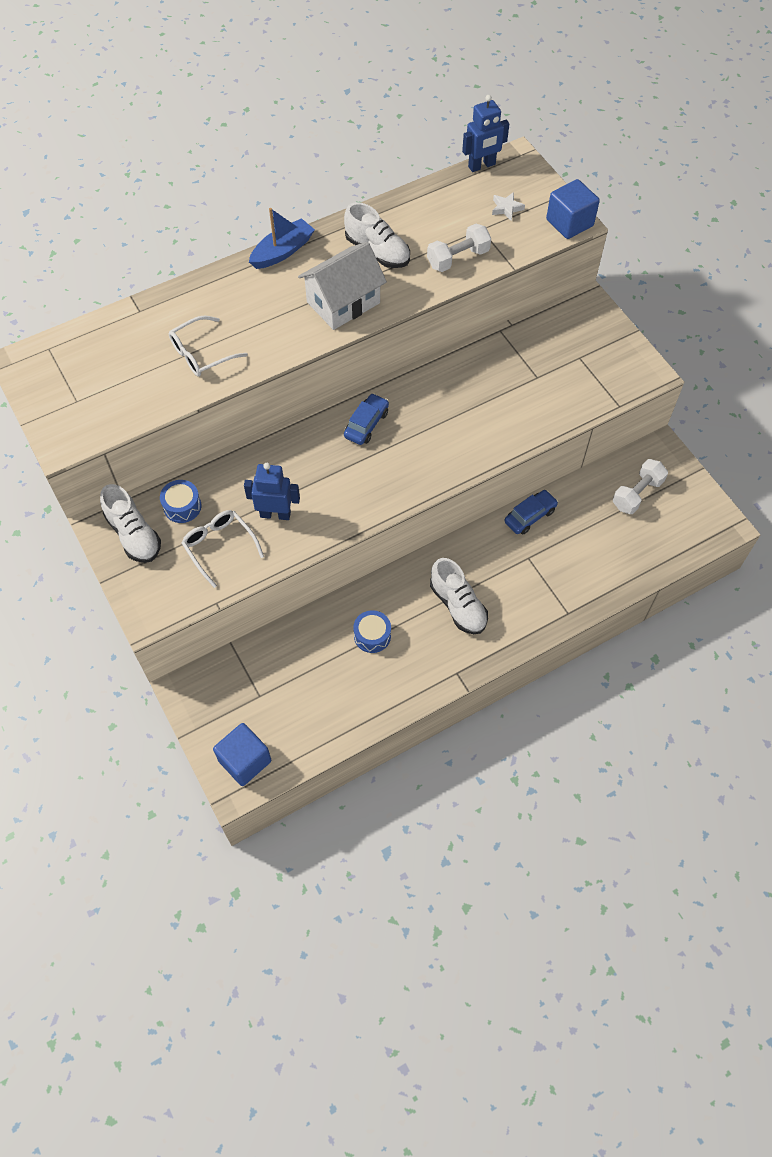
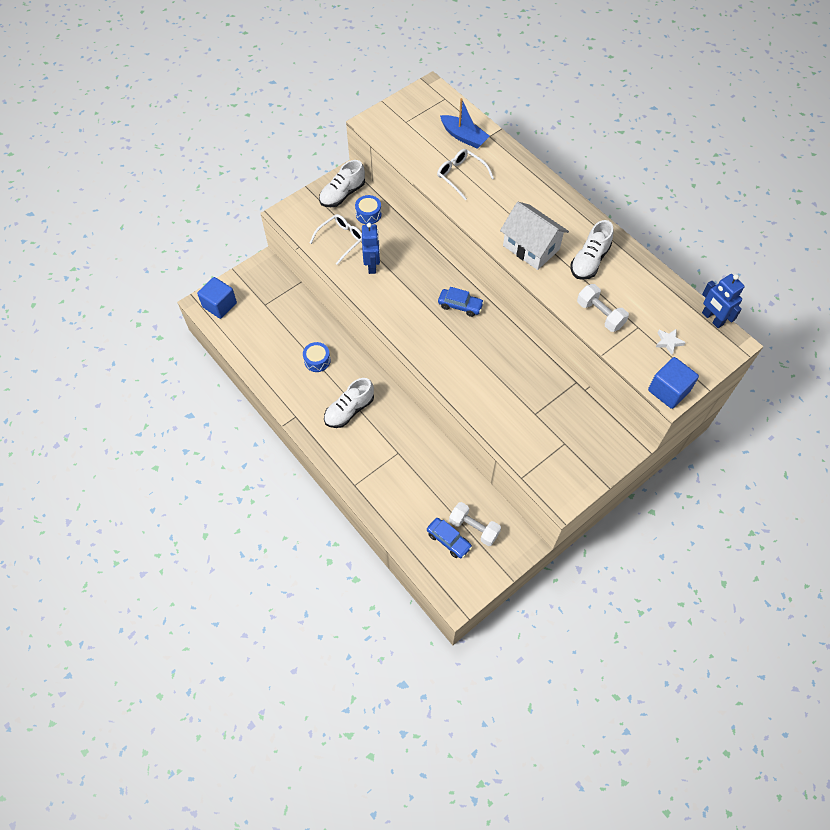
camera: 80 degrees right, 0 degrees up
(282, 251) = (570, 203): blue boat -> blue boat (464, 137)
(530, 516) = (435, 450): blue car -> blue car (448, 540)

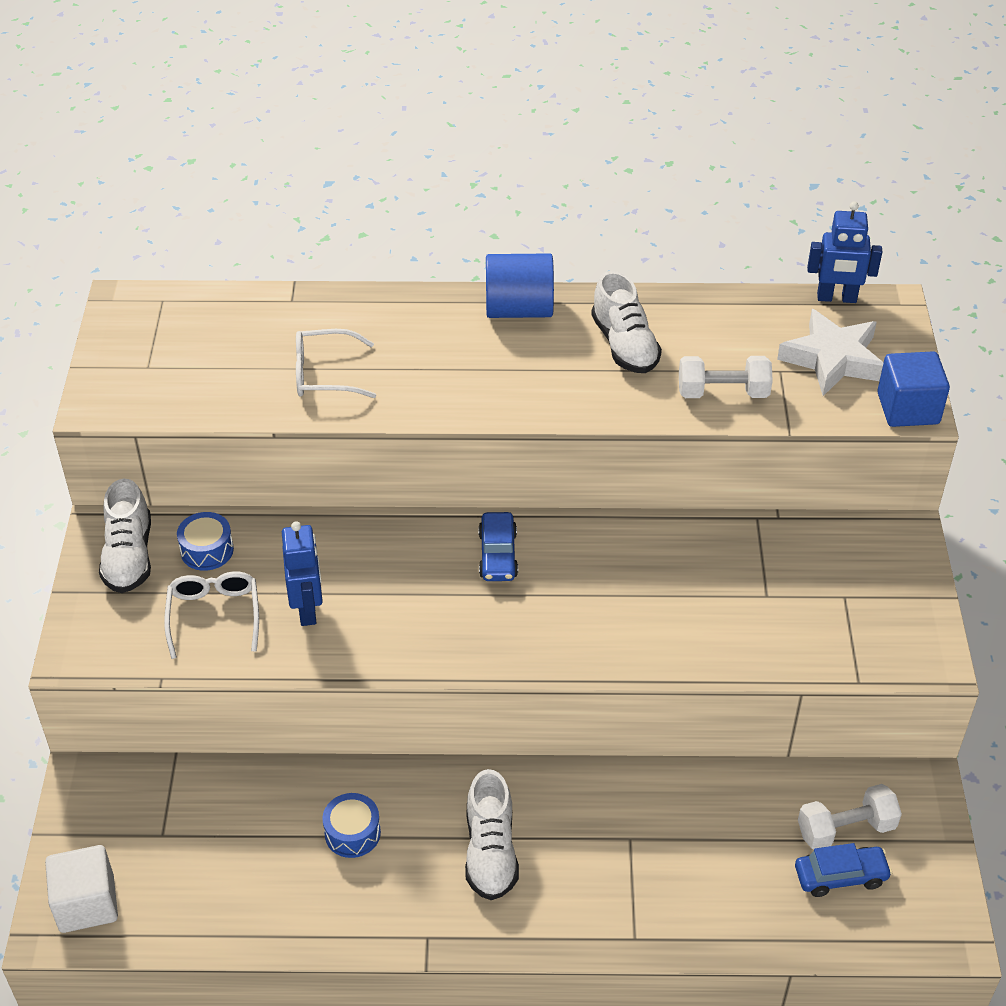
camera: 50 degrees left, 15 degrees down
(220, 305) = (87, 903): blue cube -> white cube
(372, 265) = (307, 609): blue robot -> blue robot turned 45 degrees clockwise
(460, 305) = (498, 555): blue car -> blue car turned 120 degrees clockwise
(464, 137) = (259, 326): blue boat -> none
(531, 247) = (537, 386): white house -> none
(569, 210) = (519, 309): none -> blue cylinder
(668, 342) = (832, 359): white star -> white star, size x2.16

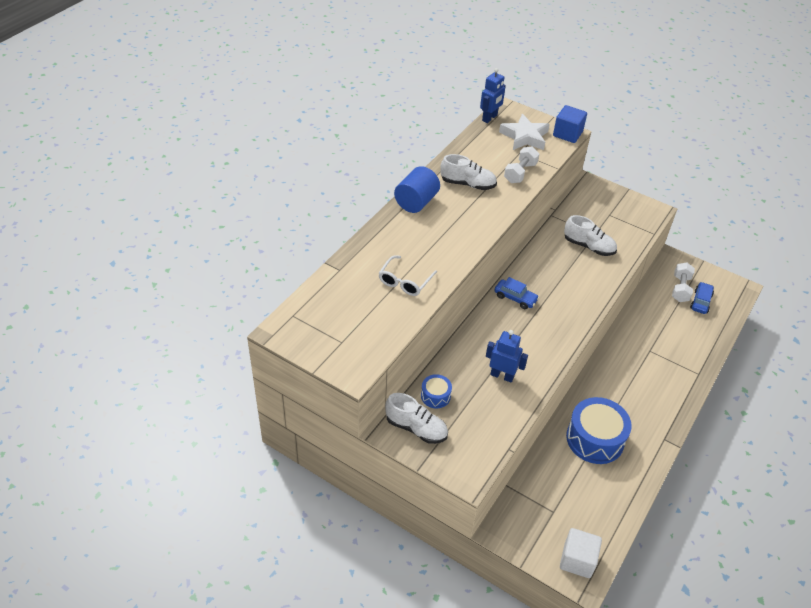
camera: 60 degrees left, 0 degrees up
(214, 616) = (482, 412): white glasses -> none
(352, 833) = (595, 439): blue drum -> blue drum, size x2.03
(490, 852) = (632, 397): white shoe -> white shoe (589, 246)

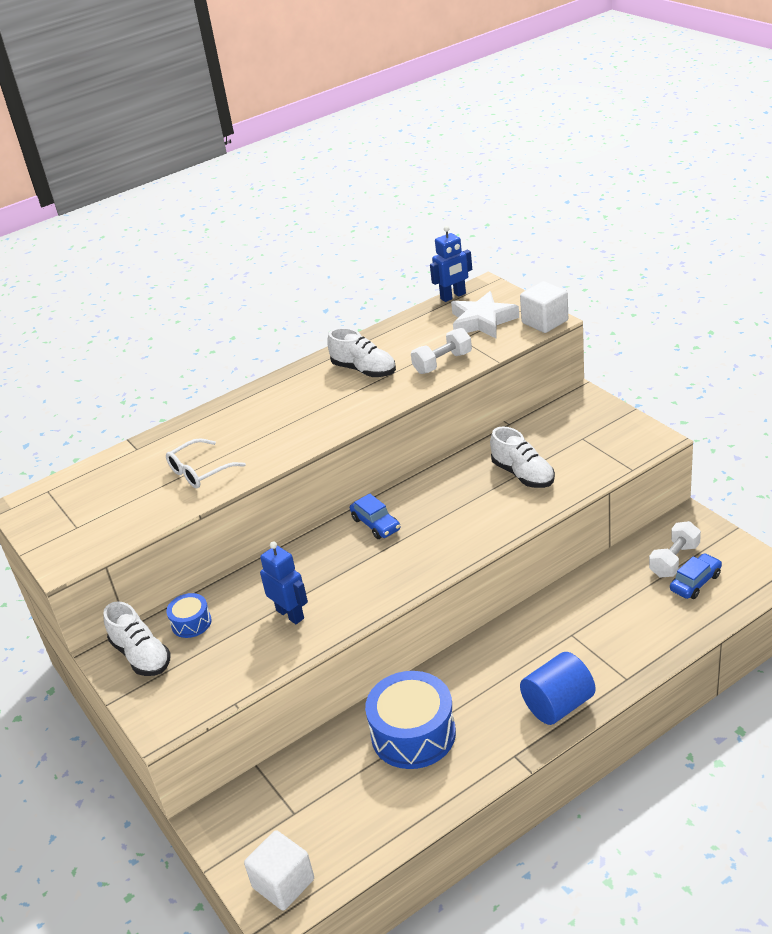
camera: 30 degrees right, 10 degrees down
(416, 202) = (284, 384): blue cylinder -> blue cylinder (558, 705)
(567, 134) = (545, 322): blue cube -> white cube

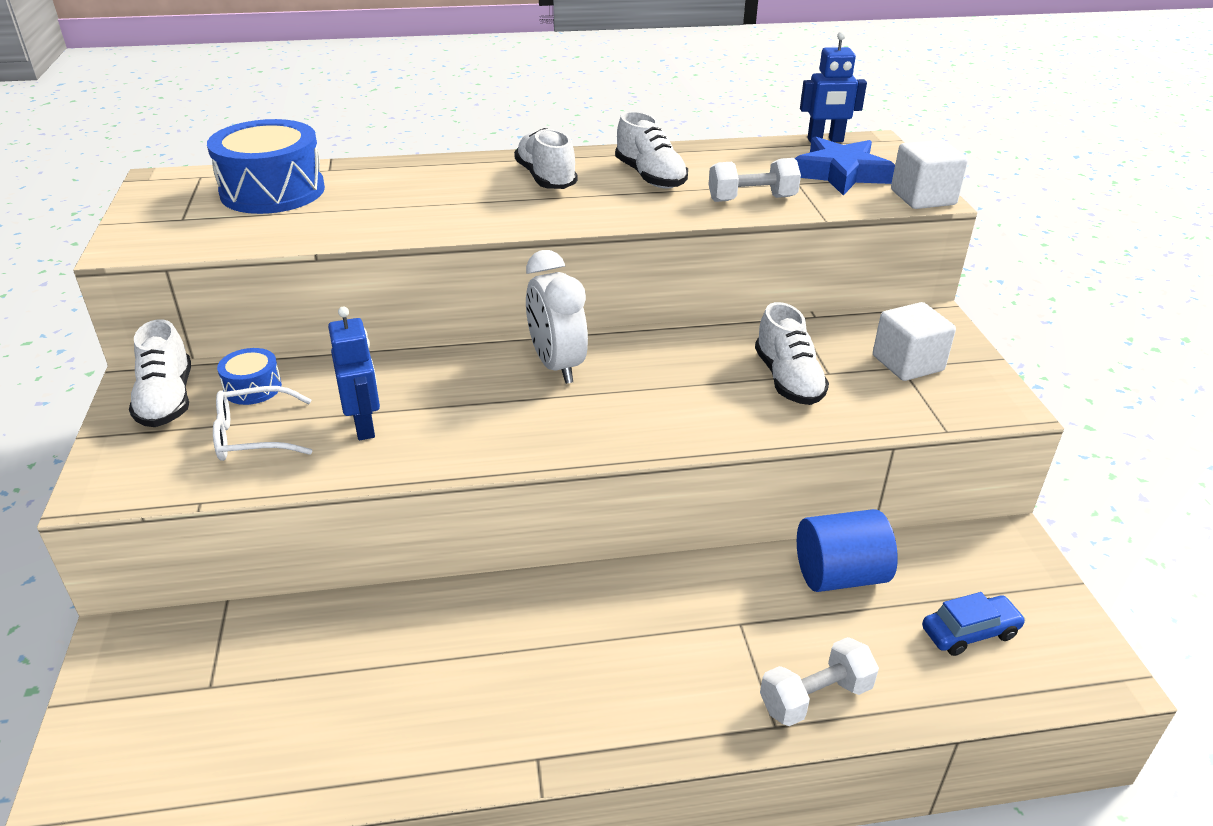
camera: 20 degrees right, 0 degrees up
(200, 471) = (366, 212): white glasses -> white glasses (254, 436)
(283, 883) = (111, 778): white cube -> white cube (907, 363)
(296, 398) = (546, 178): none -> white shoe
(376, 524) = (556, 365): blue car -> white clock
(413, 734) = (434, 657): blue drum -> blue drum (273, 191)
(482, 321) = (840, 173): white star -> blue star
(558, 705) = (651, 715): blue cylinder -> blue cylinder (839, 575)
(674, 560) = (956, 587): white dumbbell -> white dumbbell (815, 697)

